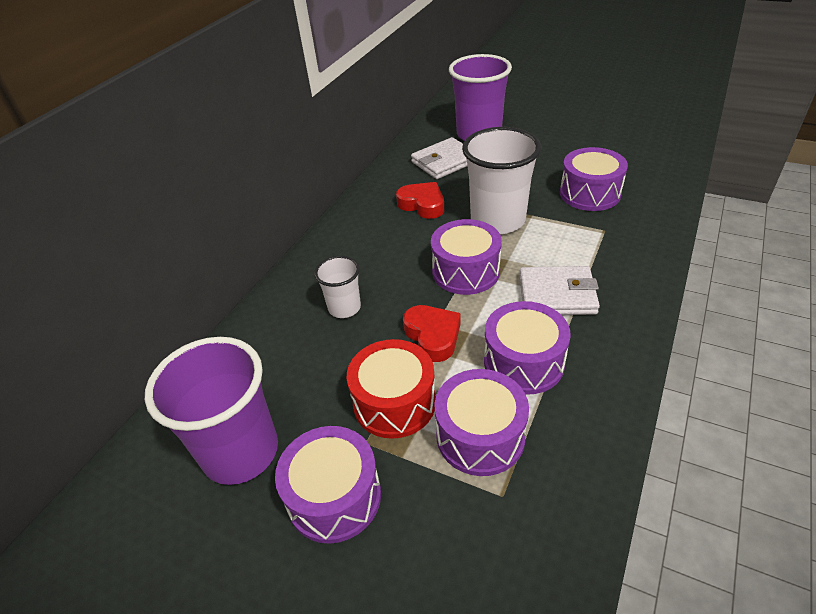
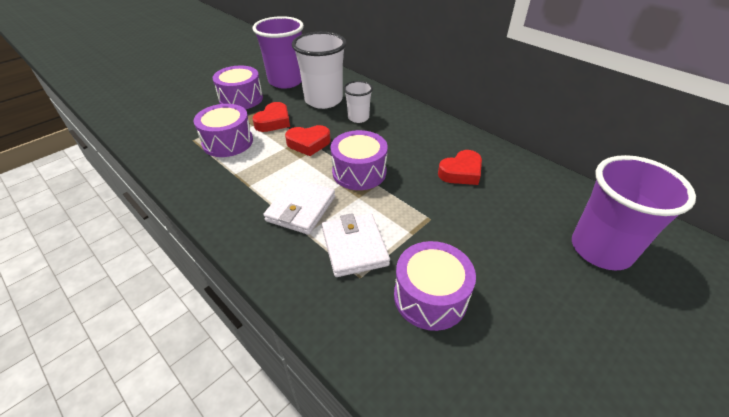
camera: 105 degrees right, 0 degrees up
(394, 402) = (273, 121): red drum -> red heart
(444, 162) = (536, 204): white wallet -> white wallet (354, 247)
(498, 220) = (415, 209): white cup -> white cup (323, 100)
(523, 362) = (257, 171): purple drum -> none

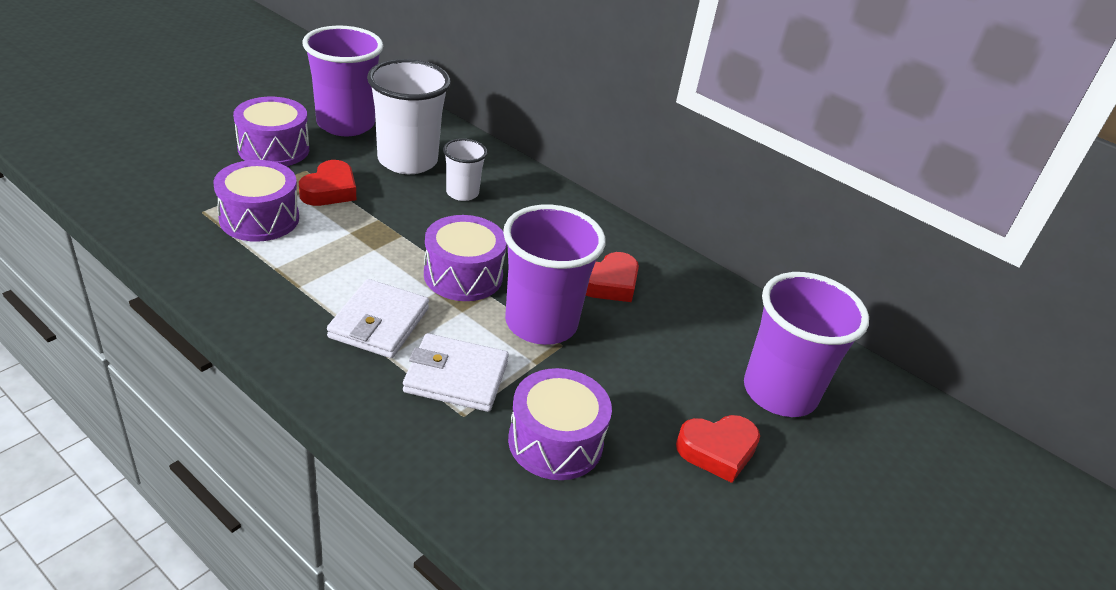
camera: 10 degrees left, 5 degrees down
(308, 143) = (386, 228): red heart -> red heart (717, 451)
(354, 247) = (456, 377): white wallet -> white wallet turned 60 degrees counterclockwise
(414, 203) = (541, 323): none -> purple cup

